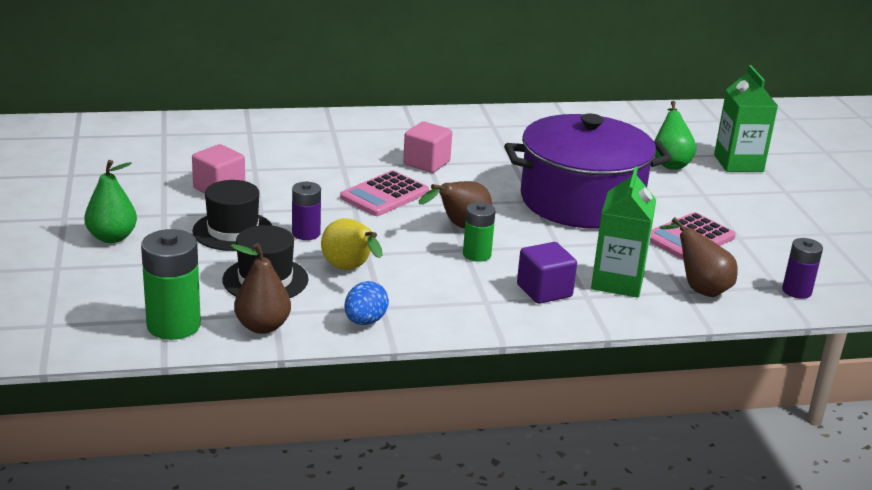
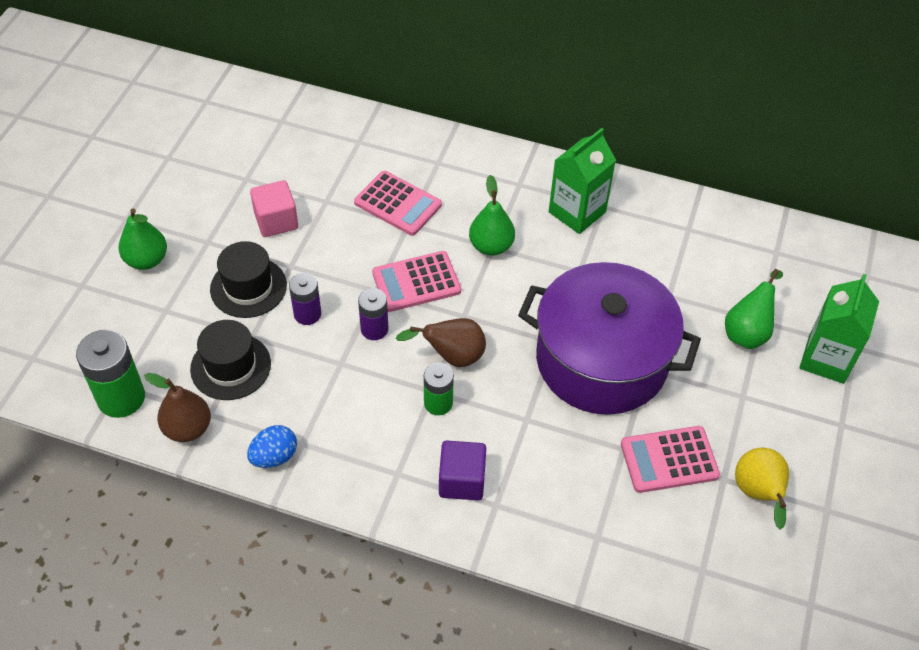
camera: 30 degrees right, 25 degrees up
(321, 157) = (398, 204): none -> pink calculator
(350, 269) = (310, 380): yellow pear -> yellow pear (758, 494)
(426, 163) = (491, 246): pink cube -> green pear
(617, 282) = (542, 496): green carton -> green carton (577, 212)
(699, 288) = (616, 540): brown pear -> none
(796, 291) = (716, 586): purple battery -> purple battery (374, 329)

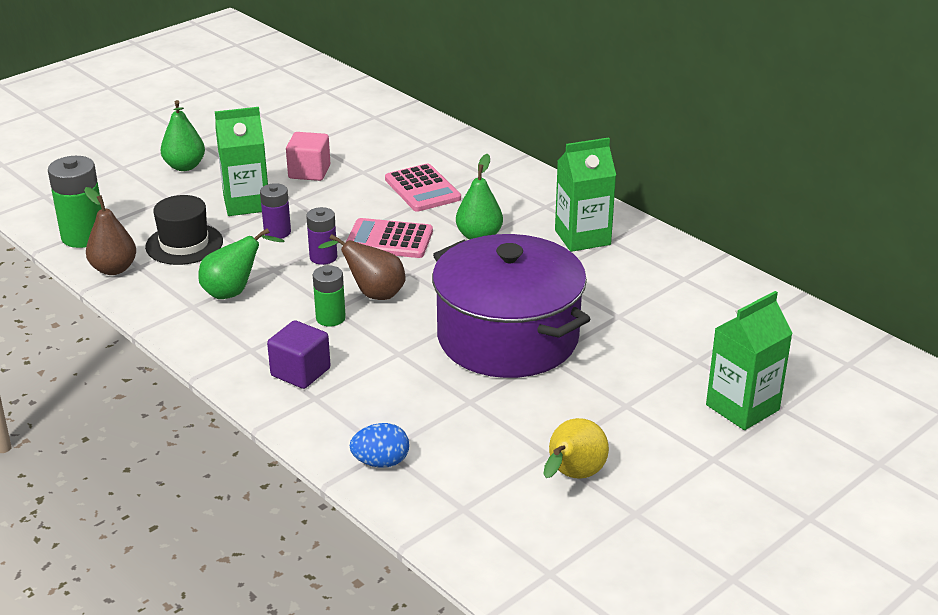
camera: 30 degrees right, 20 degrees down
(248, 287) = (246, 203): black hat -> green carton
(274, 456) = (162, 306): blue egg -> blue egg (381, 462)
(669, 460) = (506, 423): pink calculator -> none
(747, 332) = (675, 363): green pear -> green pear (234, 292)

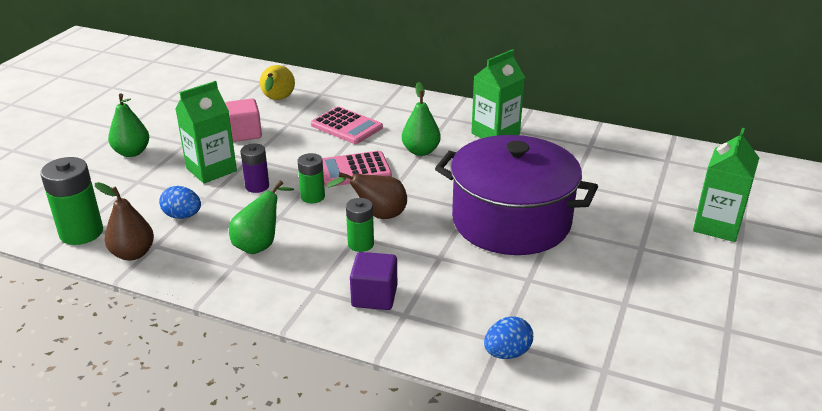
camera: 25 degrees left, 0 degrees up
(184, 244) = (182, 216): black hat -> blue egg
(323, 257) = (313, 197): purple battery -> green battery
(573, 476) = (658, 315): yellow pear -> yellow pear (277, 100)

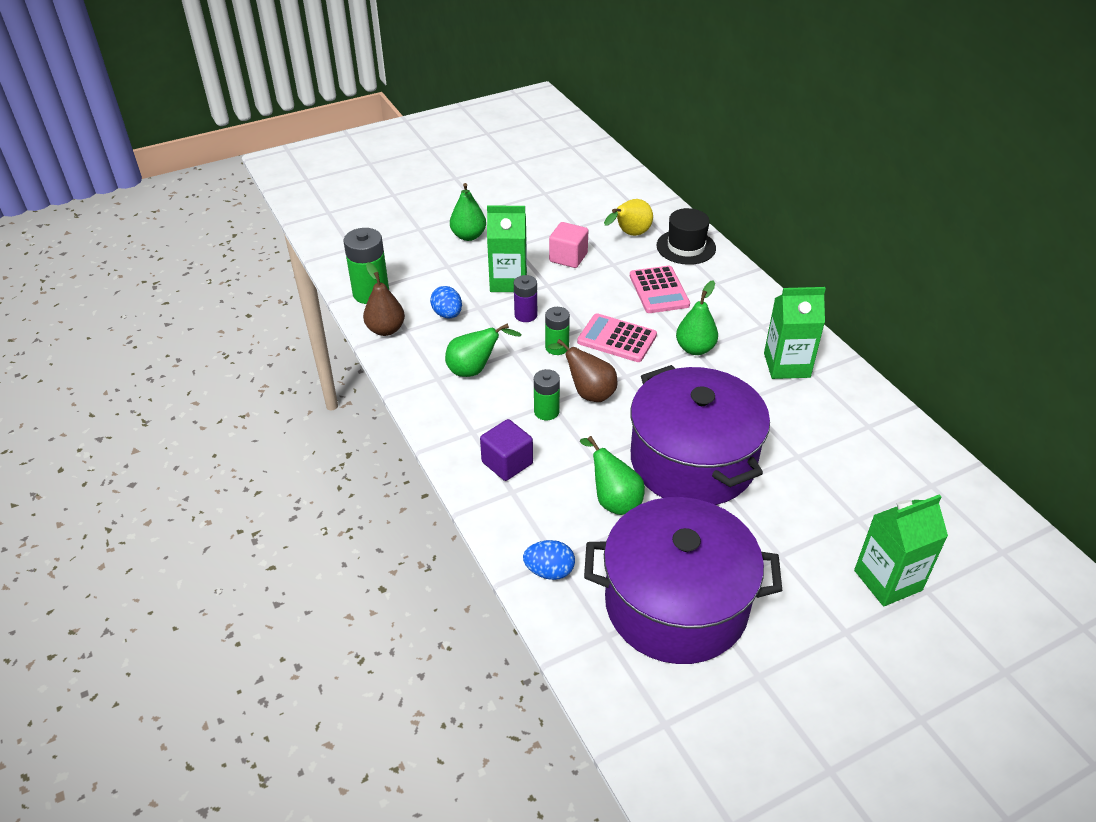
camera: 40 degrees right, 10 degrees up
(332, 92) = (686, 247): none -> black hat
(490, 276) = (613, 500): none -> green pear
(621, 318) = (676, 604): none -> purple pot

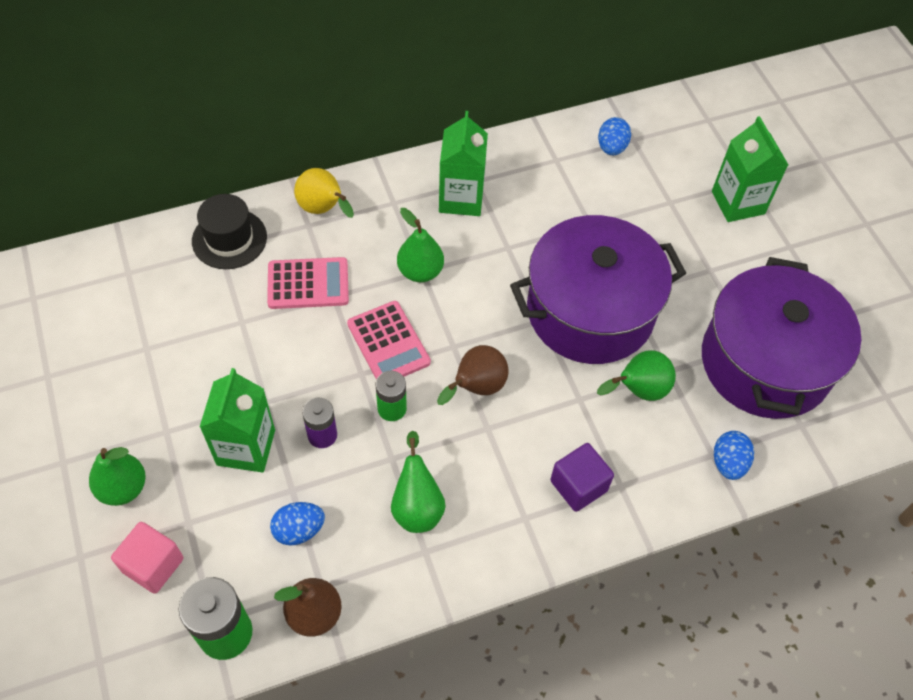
camera: 85 degrees left, 15 degrees up
(546, 411) = (501, 435): green battery -> none
(568, 257) = (213, 369): pink cube -> pink cube (153, 565)
(617, 339) = (388, 343): pink calculator -> pink calculator turned 60 degrees counterclockwise
(630, 234) = (184, 292): yellow pear -> yellow pear (323, 209)
(909, 467) = (611, 148): none -> blue egg

